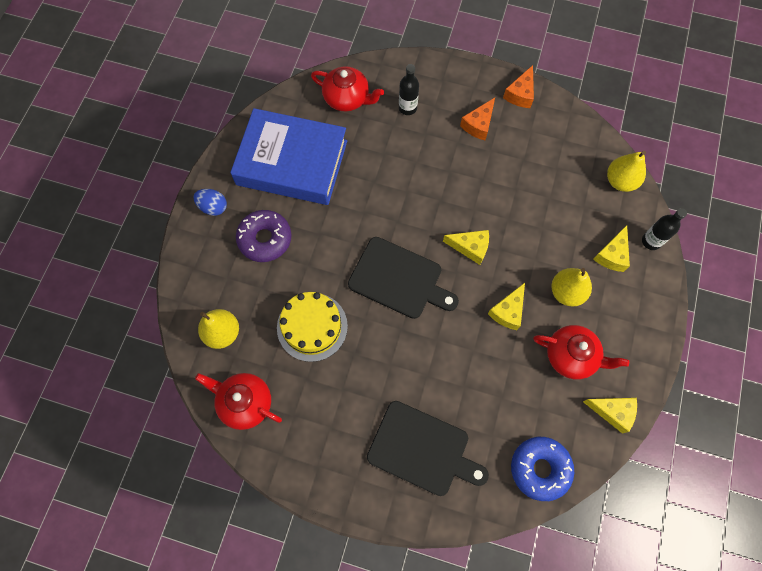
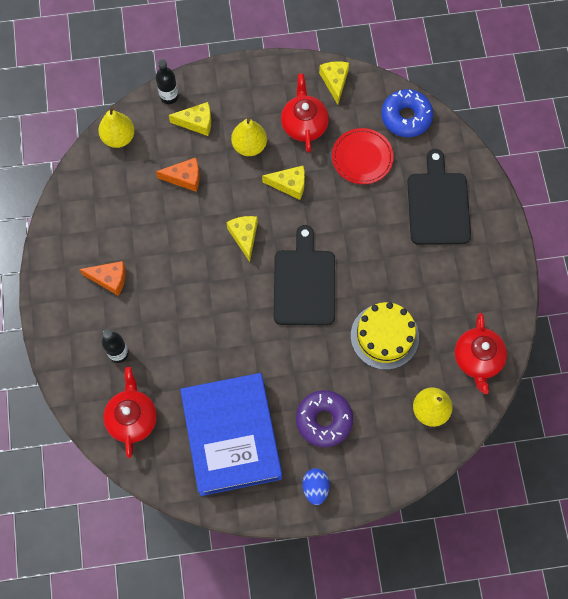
camera: 115 degrees left, 0 degrees up
(509, 397) = (362, 158): none -> red plate
(520, 94) = (56, 254): orange cheese -> orange cheese (184, 178)

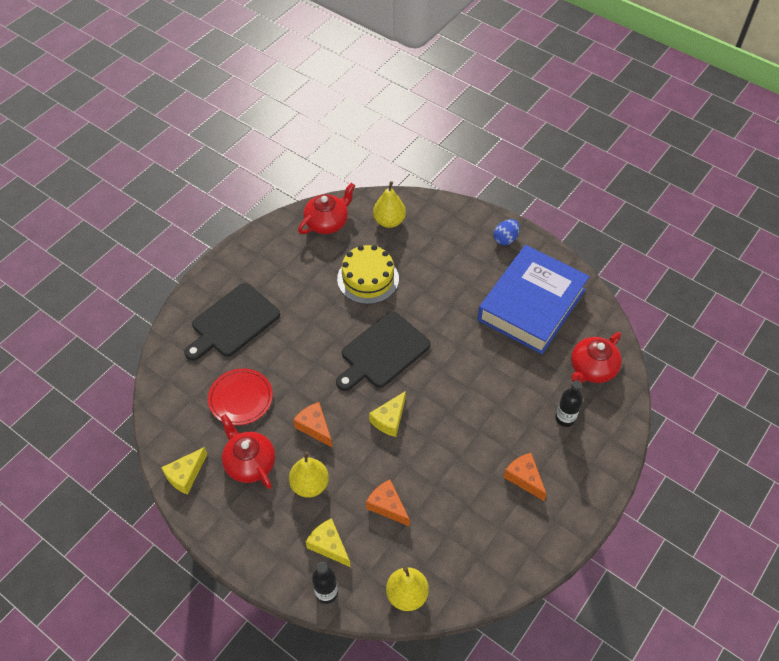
camera: 135 degrees left, 15 degrees down
(289, 184) = (314, 427): yellow cheese -> orange cheese
(304, 124) = (249, 463): red teapot -> red teapot turned 105 degrees clockwise
(324, 420) = (461, 267): purple donut -> none
(406, 117) = (173, 398): blue donut -> none

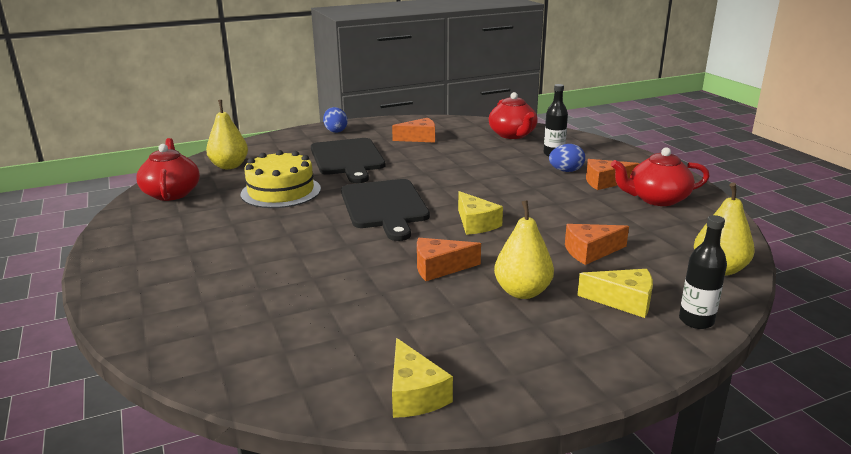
camera: 60 degrees left, 30 degrees down
(233, 322) = (207, 283): black cutting board -> black cutting board (348, 159)
(240, 398) = (335, 308): red plate -> none
(249, 463) = (447, 328): red teapot -> red teapot (657, 199)
(329, 545) = (623, 301): yellow cheese -> yellow cheese turned 150 degrees counterclockwise
(530, 441) = (566, 171): none -> blue egg
(531, 305) = (419, 138): blue book -> orange cheese

